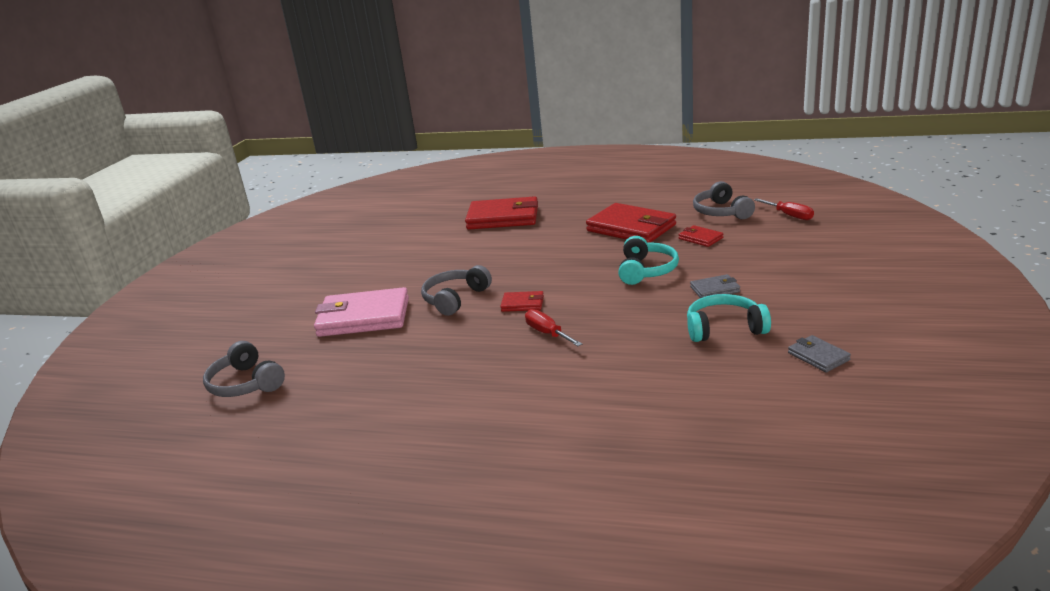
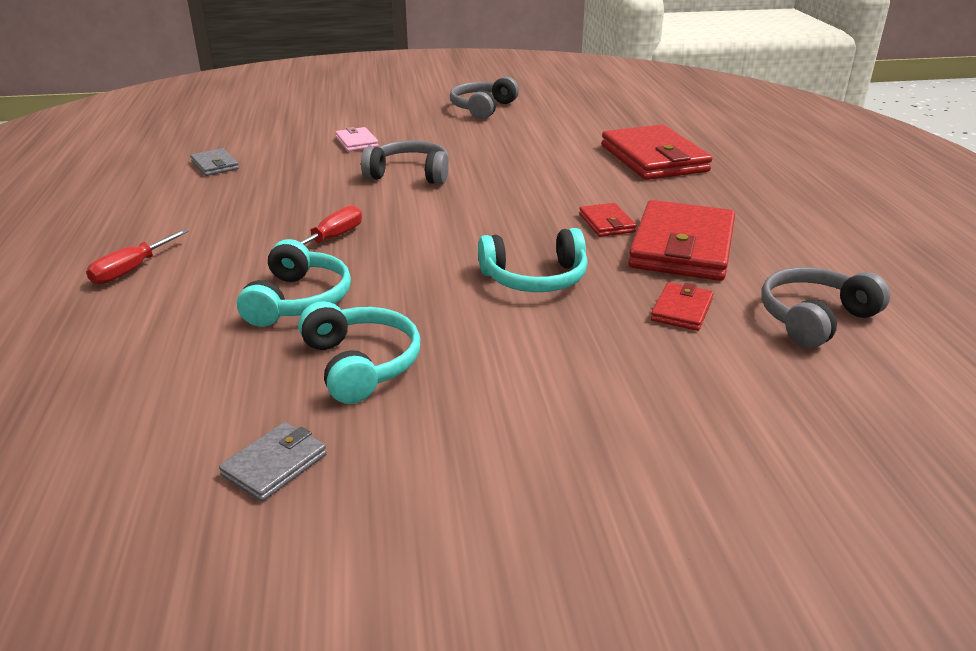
camera: 65 degrees right, 5 degrees up
(246, 383) = (227, 126): grey headphones -> grey headphones (483, 108)
(364, 317) = (357, 142): pink wallet -> pink wallet, size x0.47
(522, 304) = (406, 212): red wallet -> red wallet (606, 223)
(636, 348) = (298, 300): none -> turquoise headphones
(715, 289) = (491, 343): grey wallet -> grey wallet (215, 165)
(789, 215) = (862, 397): red screwdriver -> red screwdriver (131, 270)

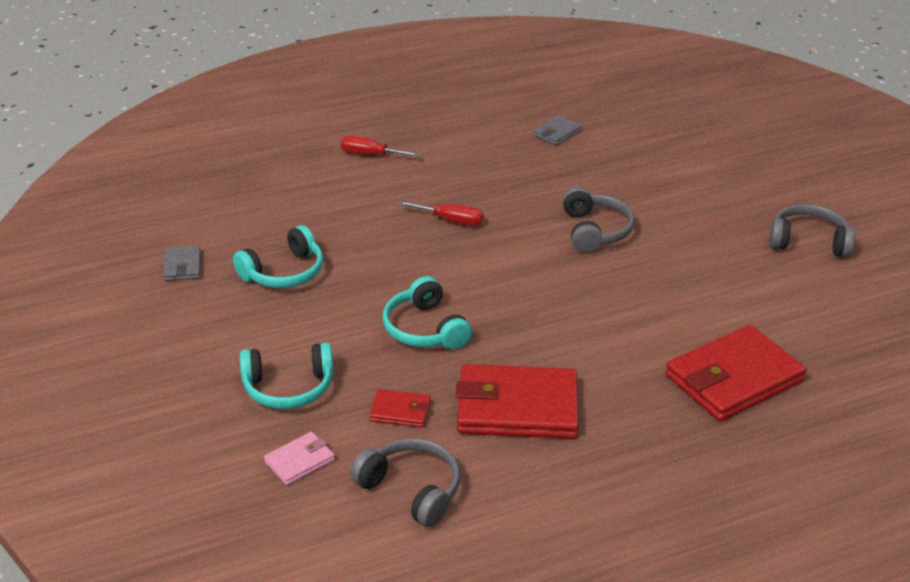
camera: 75 degrees right, 5 degrees up
(275, 465) = (182, 266): grey wallet -> grey wallet turned 60 degrees clockwise
(298, 300) = (354, 229): turquoise headphones -> turquoise headphones (288, 387)
(357, 142) = (653, 186): pink wallet -> pink wallet (299, 461)
(606, 223) = (547, 358): red wallet -> none

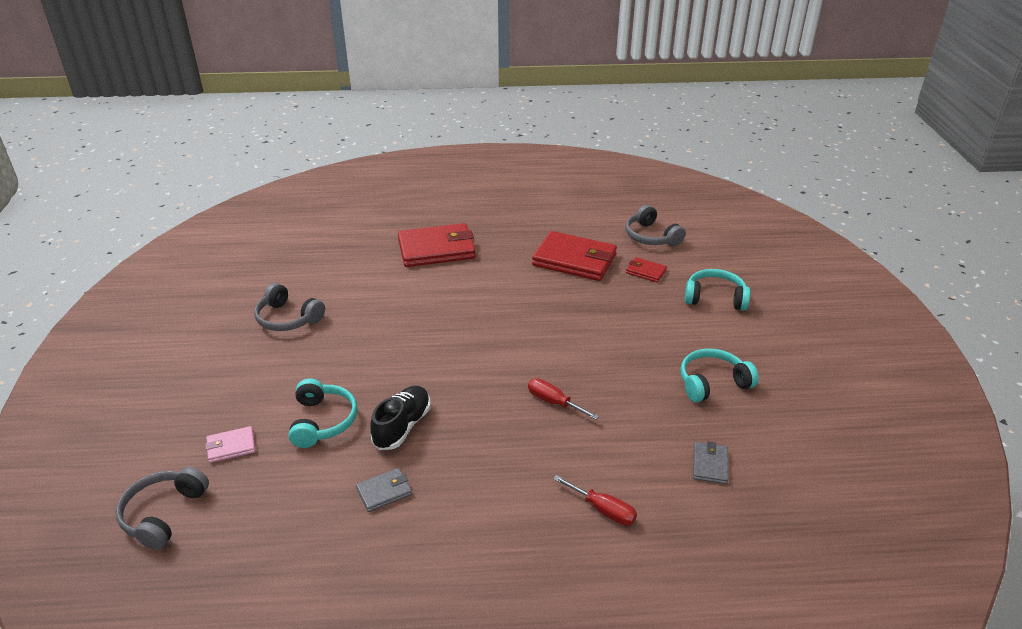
camera: 160 degrees left, 0 degrees up
(182, 266) = (802, 409): grey wallet -> grey wallet (710, 465)
(299, 461) = (711, 260): pink wallet -> pink wallet (231, 446)
(425, 329) = (612, 315): turquoise headphones -> turquoise headphones (322, 421)
(582, 174) = (402, 427): none -> black shoe
(595, 231) = (439, 364): grey headphones -> grey headphones (163, 514)

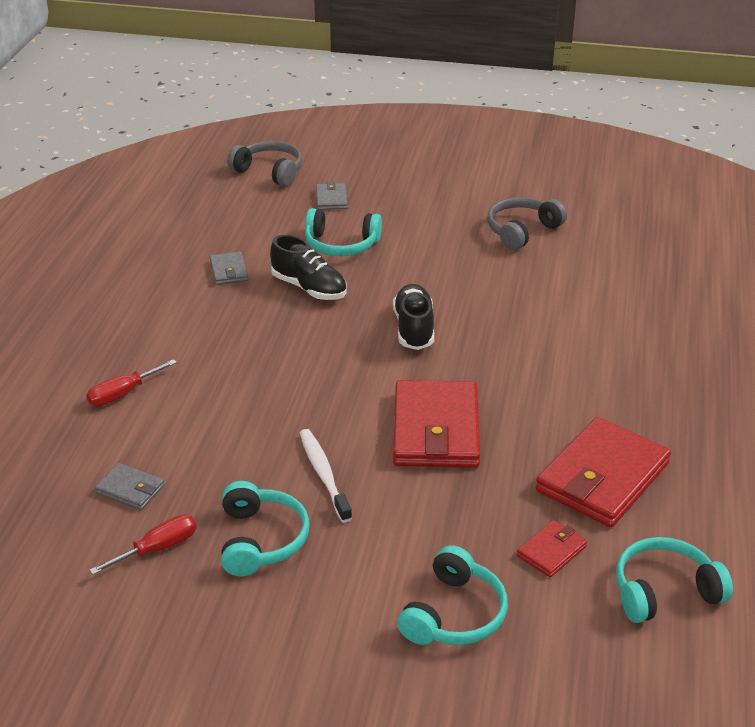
camera: 105 degrees right, 0 degrees up
(231, 446) = (331, 199): pink wallet -> grey wallet
(436, 249) = (656, 348): red wallet -> red wallet (436, 430)
(447, 355) = (414, 329): none -> black shoe
(554, 402) = (294, 393): red screwdriver -> red screwdriver (158, 549)
(635, 368) = (324, 474): none -> white toothbrush
(651, 237) = (664, 591): grey headphones -> turquoise headphones

